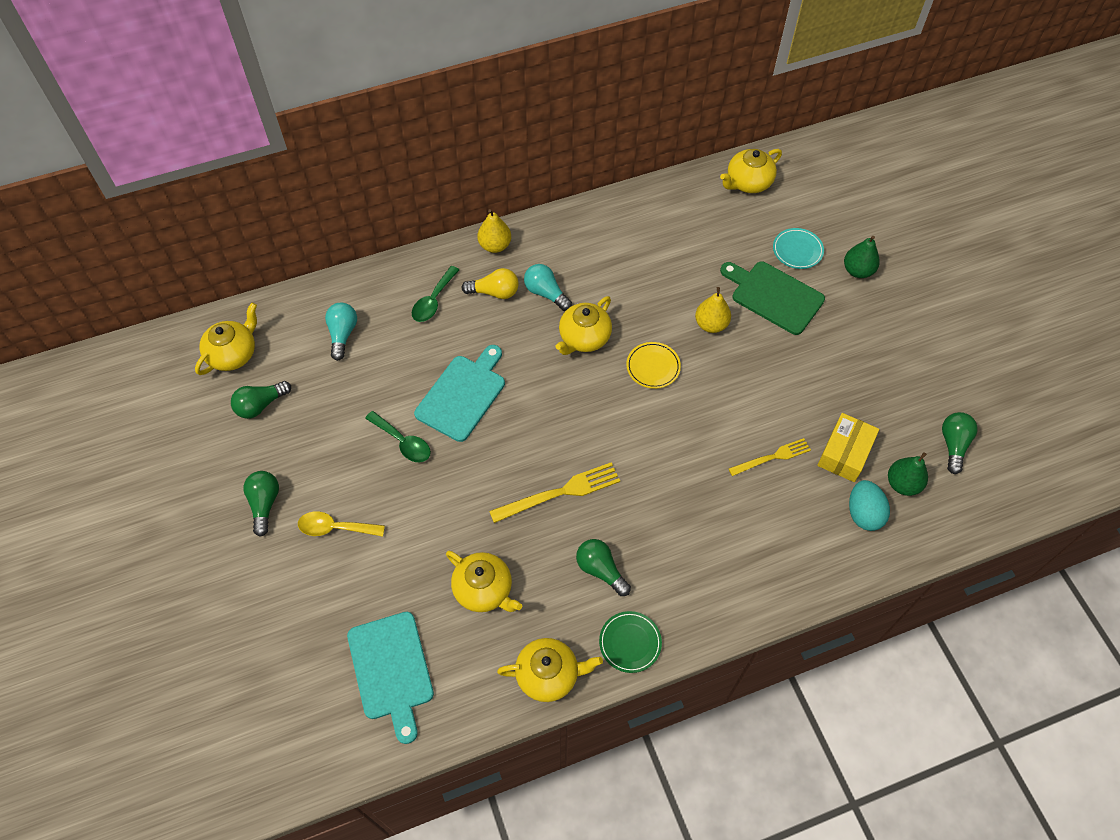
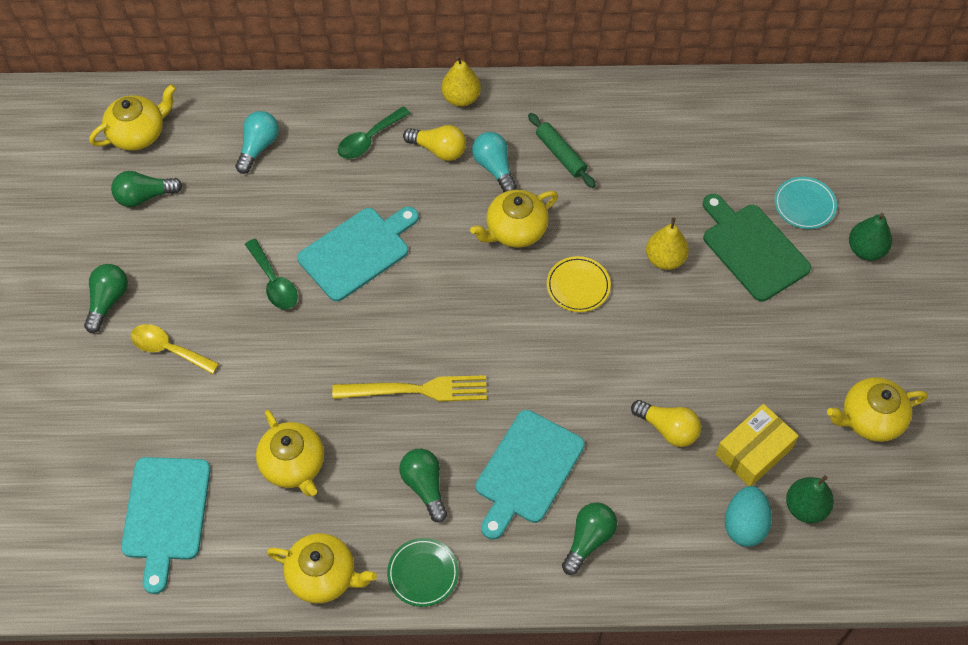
camera: 20 degrees right, 0 degrees up
(594, 267) = (561, 154): none -> green rolling pin
(677, 529) = (527, 471): none -> turquoise cutting board
(748, 182) = (781, 109): yellow teapot -> yellow teapot (870, 419)
(772, 457) = (668, 429): yellow fork -> yellow light bulb
(953, 445) = (887, 484): green light bulb -> green light bulb (588, 540)

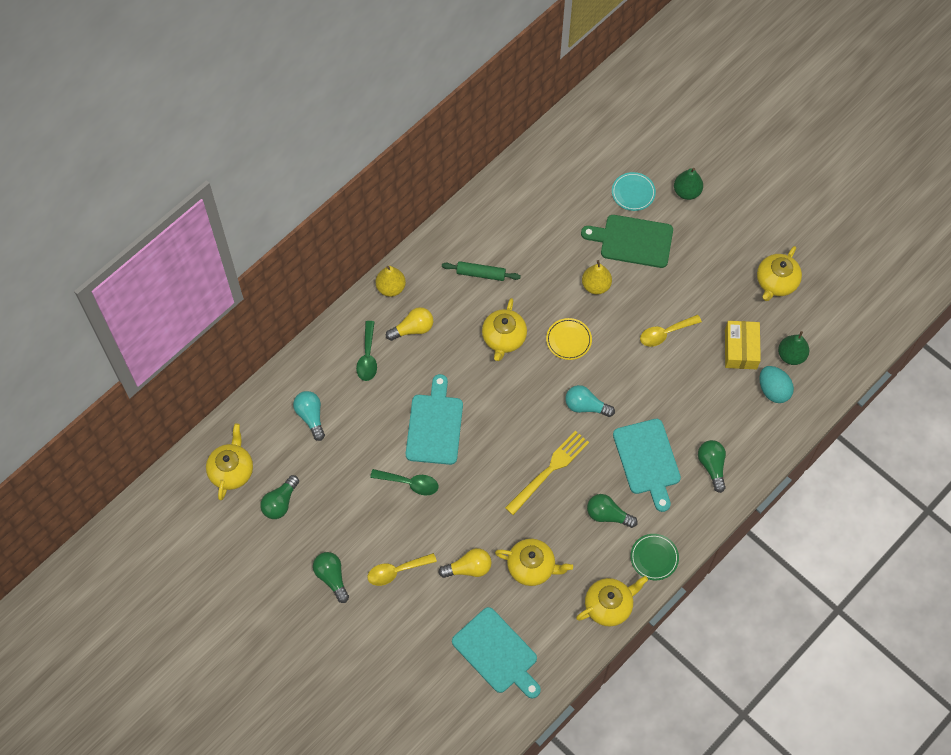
camera: 45 degrees left, 5 degrees up
(494, 168) = (454, 313): turquoise light bulb -> turquoise light bulb (586, 406)
(668, 429) = (690, 375): yellow light bulb -> yellow light bulb (468, 568)
(687, 365) = (665, 333): none -> yellow spoon

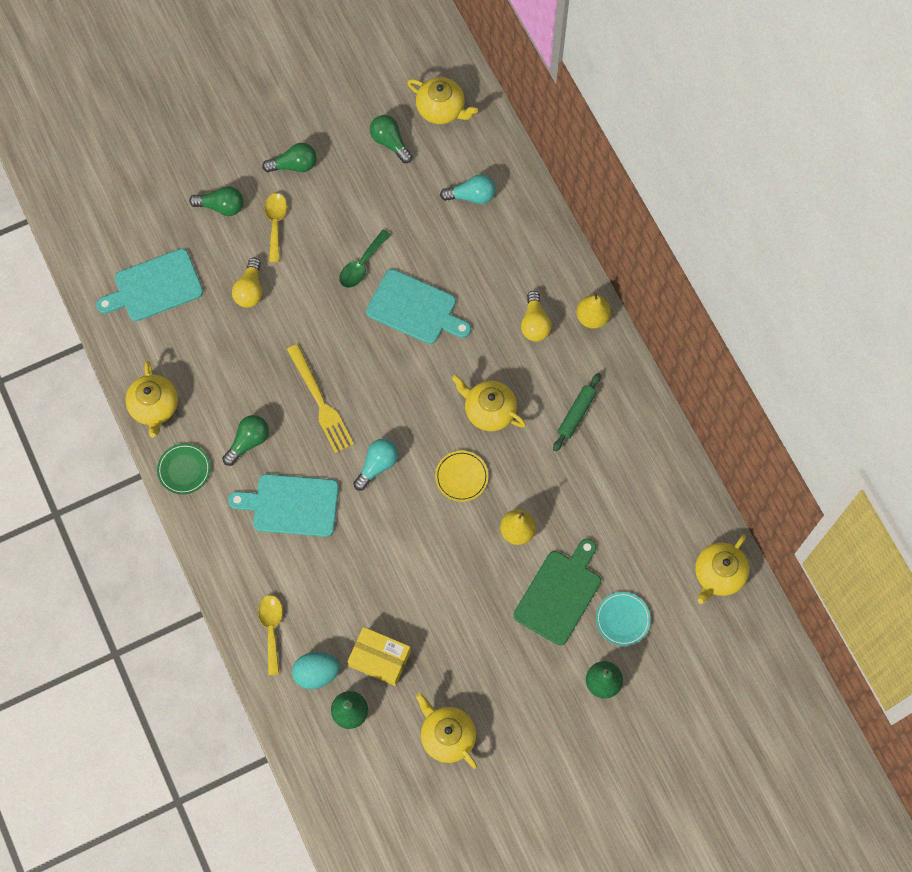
camera: 110 degrees right, 5 degrees up
(367, 357) = (518, 269): green spoon -> none
(532, 567) = (226, 349): yellow teapot -> yellow teapot (718, 574)
(665, 333) = (430, 583): yellow spoon -> yellow spoon (271, 629)
(712, 466) = (257, 569): green light bulb -> green light bulb (221, 206)

